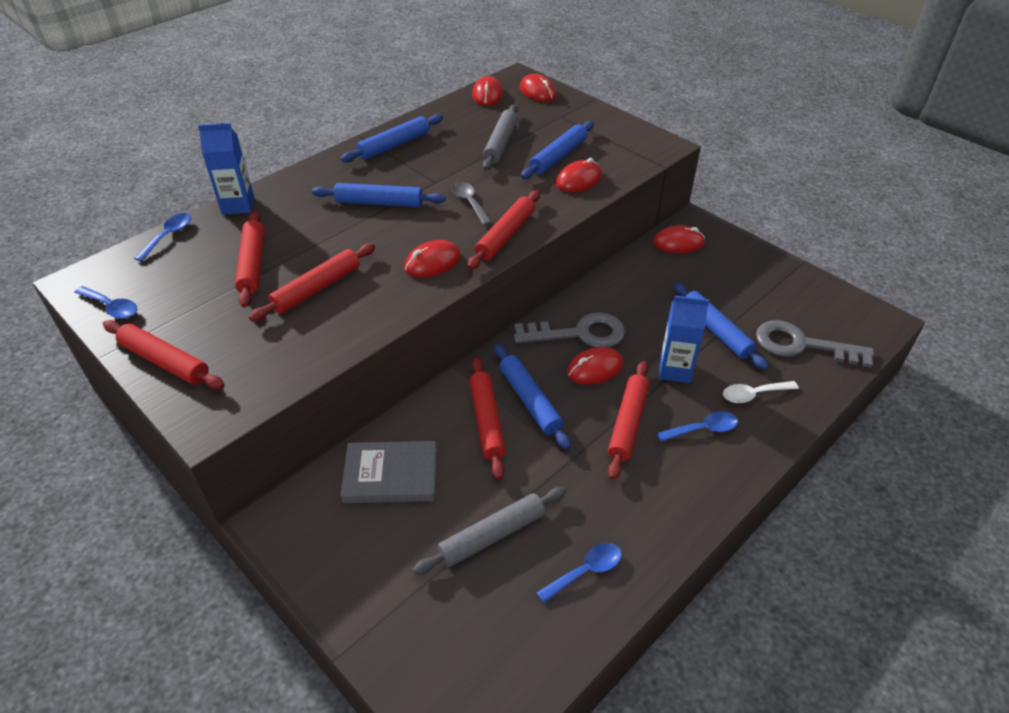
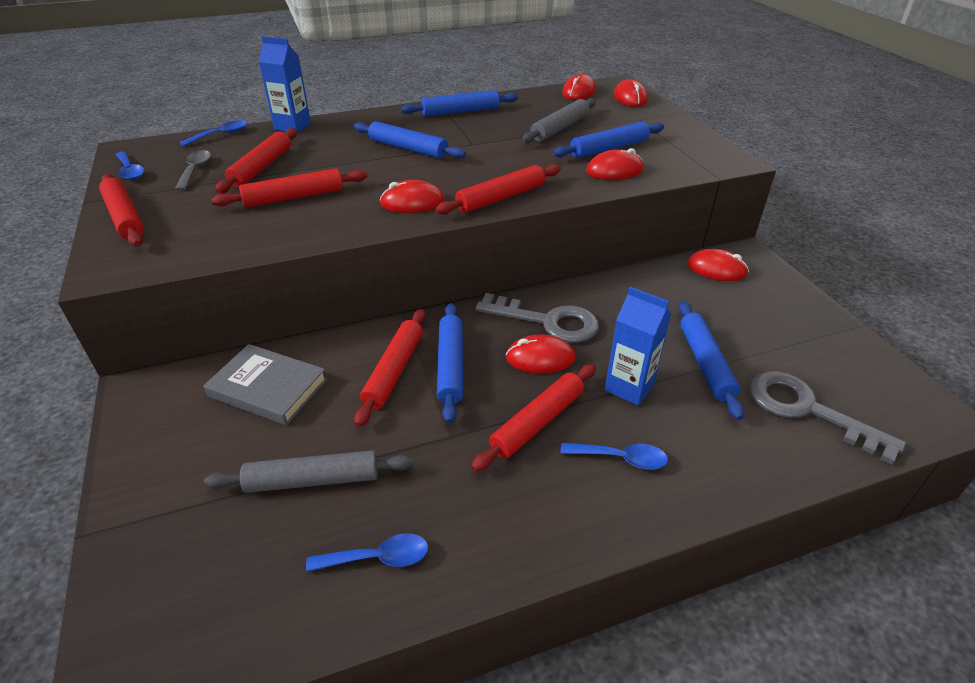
camera: 25 degrees right, 5 degrees down
(469, 202) = (489, 165): grey spoon -> grey spoon (195, 170)
(753, 394) = (709, 443): white spoon -> none

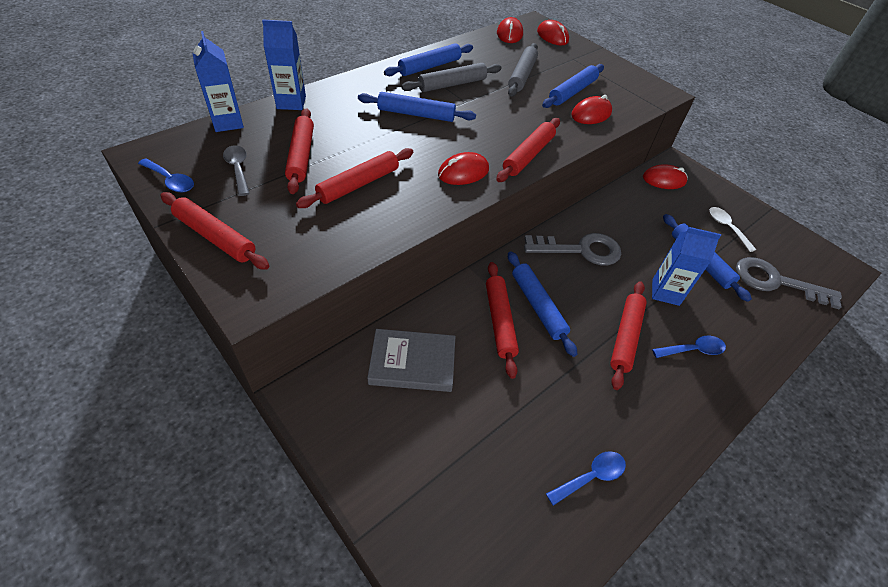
camera: 25 degrees left, 10 degrees up
(220, 135) = (228, 122): blue spoon -> blue carton
(313, 480) = (504, 431): grey rolling pin -> grey rolling pin (452, 84)
(540, 358) = (595, 283): red mouse -> none
(773, 335) = (726, 227): none -> white spoon

